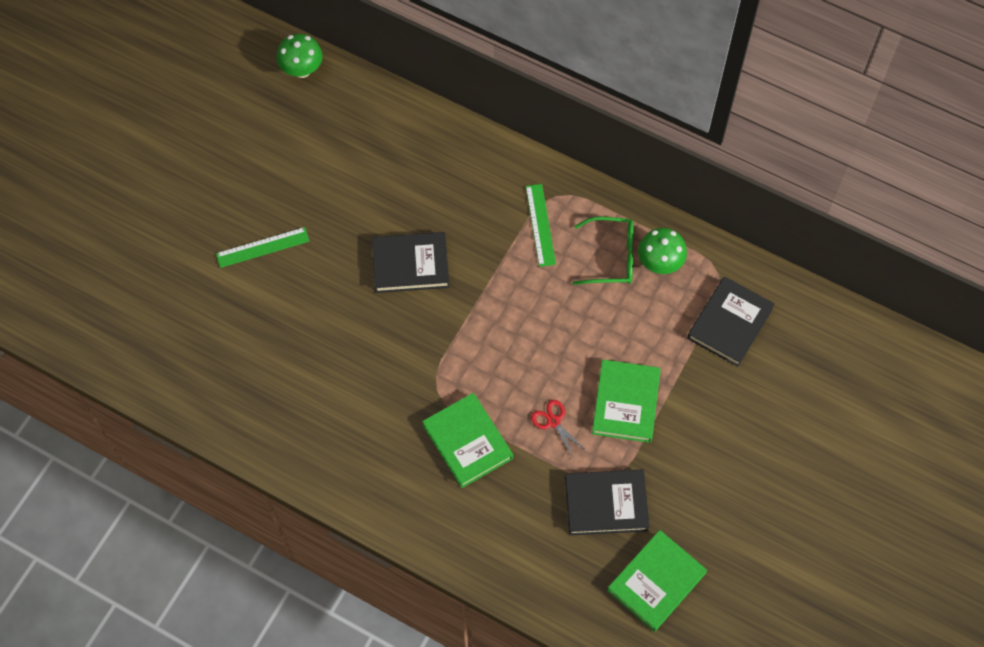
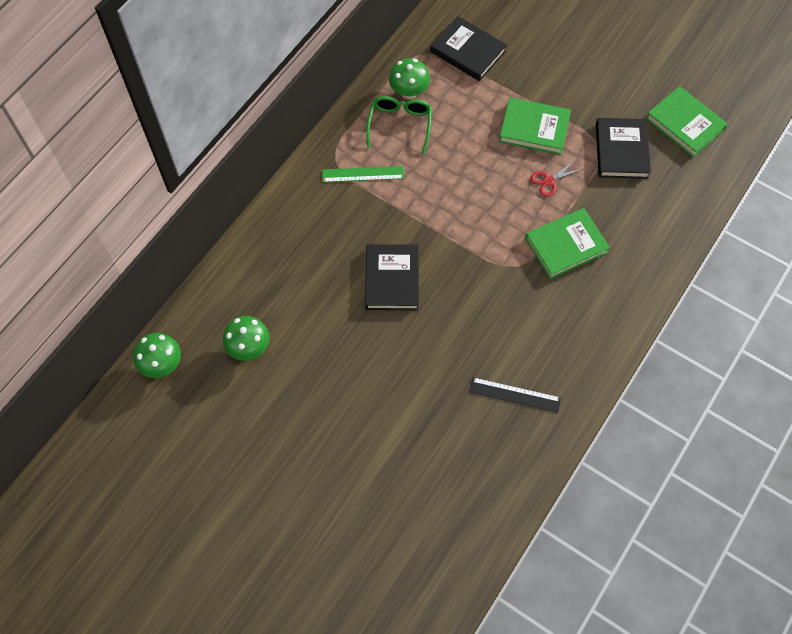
camera: 85 degrees left, 0 degrees up
(262, 247) = (360, 407): green ruler -> none
(281, 393) = (515, 395): none -> black ruler
(323, 141) = (249, 348): none -> green mushroom

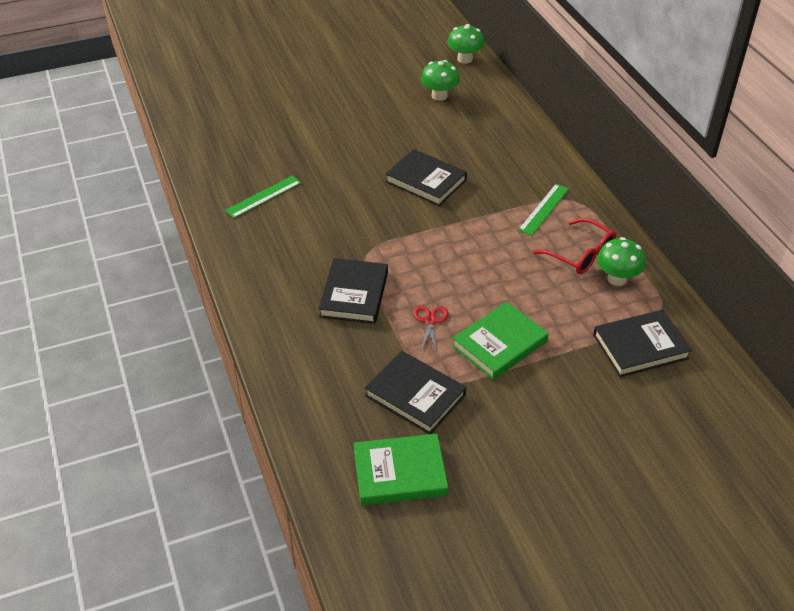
camera: 125 degrees right, 20 degrees down
(400, 125) = (581, 255): green glasses -> red glasses
(515, 395) = (263, 196): black ruler -> green ruler
(566, 245) = (354, 294): green book -> black book

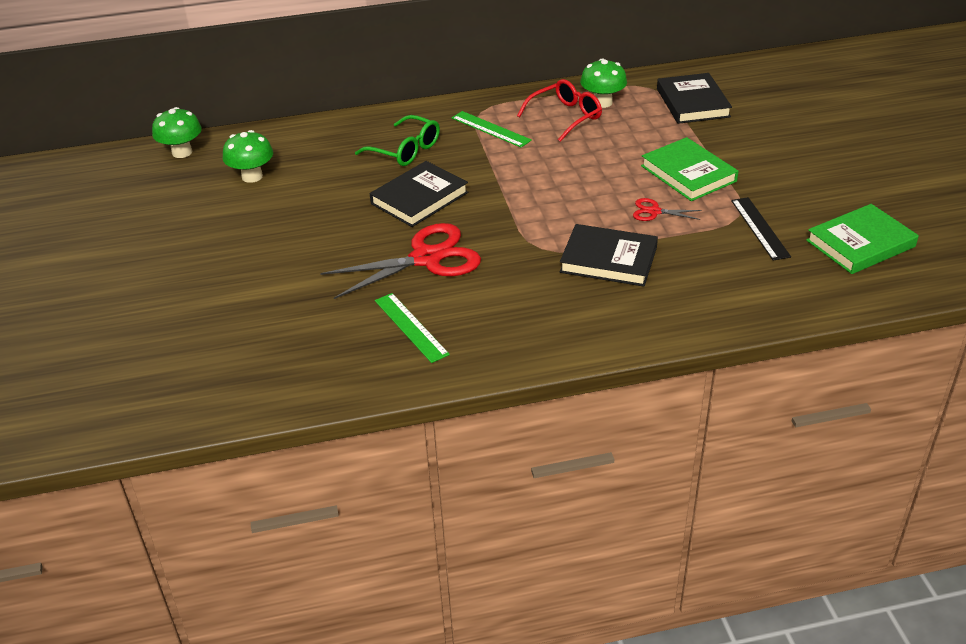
camera: 80 degrees left, 5 degrees down
(345, 194) = (426, 258): none -> red scissors
(400, 473) = (860, 243): green book -> green book turned 60 degrees clockwise
(415, 395) = (760, 228): black book -> black ruler
(495, 165) = (406, 150): none -> green glasses

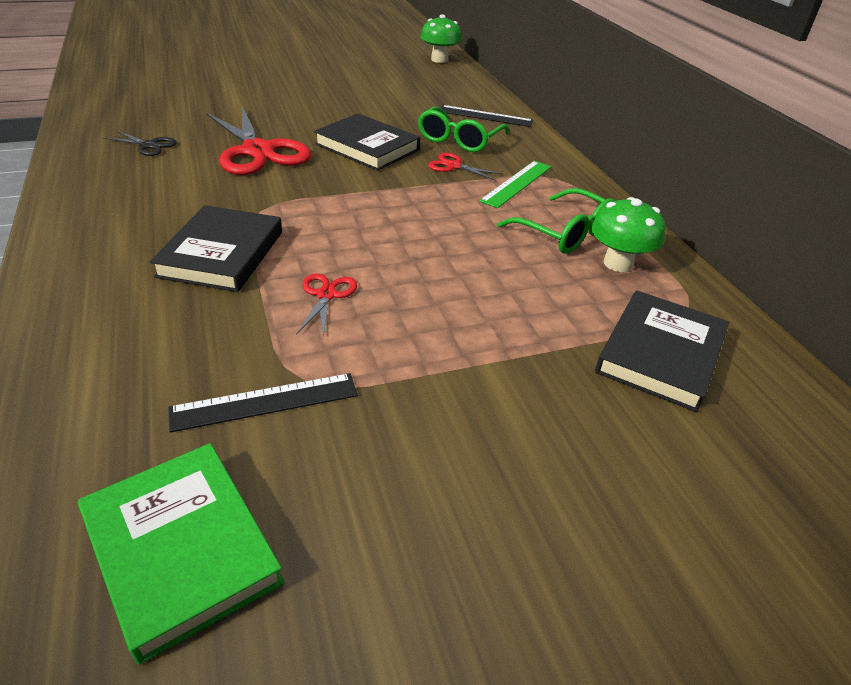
camera: 80 degrees right, 0 degrees up
(252, 176) = (404, 82): green mushroom -> none
(352, 134) = (485, 116): none -> black ruler
(411, 327) = (149, 145): green ruler -> black scissors
(459, 155) = (454, 166): none -> red scissors
(566, 117) = (565, 233): red glasses -> green glasses
(688, 173) = (430, 333): green book -> none
(693, 103) = (660, 354): black book -> black book turned 45 degrees counterclockwise

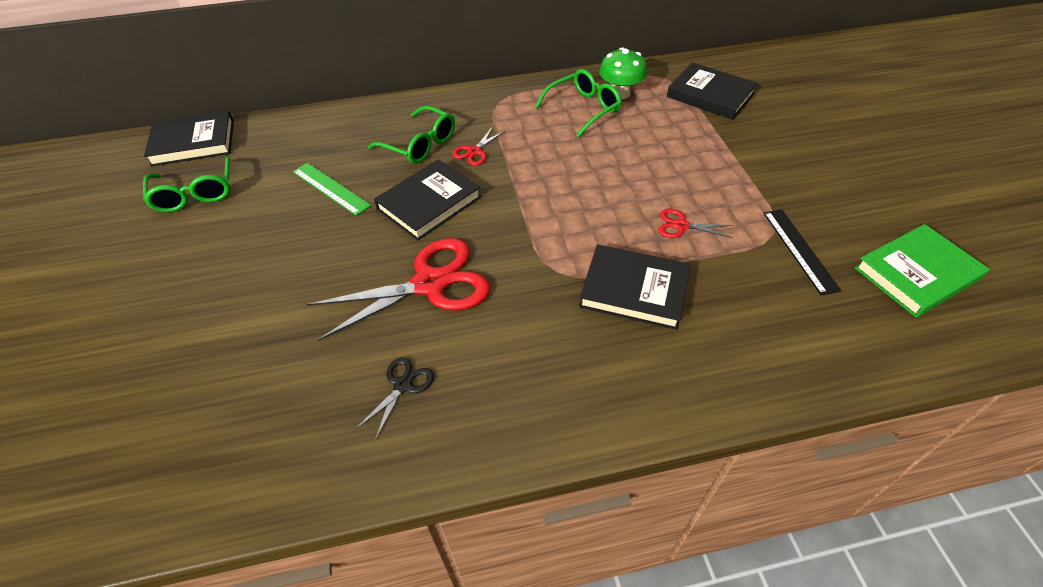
camera: 80 degrees left, 10 degrees up
(375, 66) = (195, 194): none -> green glasses
(439, 60) = (193, 143): green mushroom -> black book
(485, 116) = (368, 125): black ruler -> none
(517, 183) = (508, 121): green ruler -> green ruler (331, 188)

